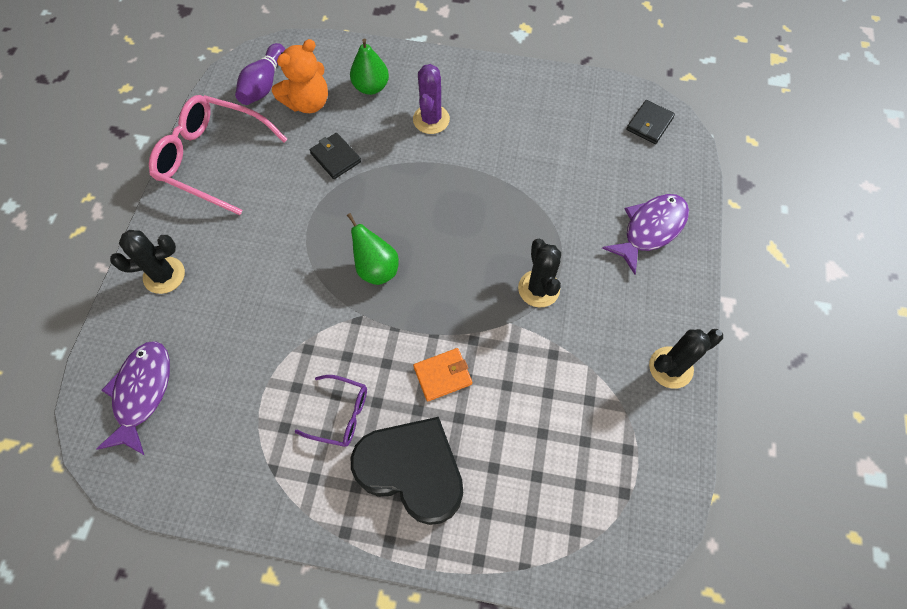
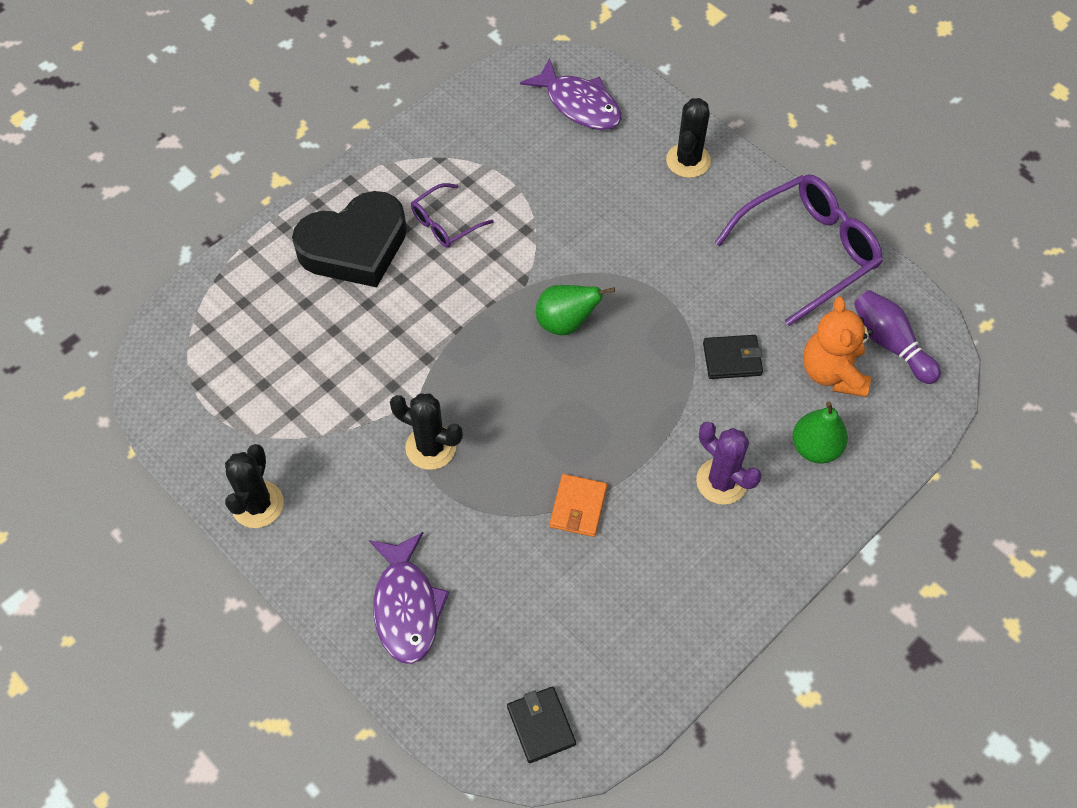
camera: 125 degrees right, 5 degrees down
(212, 159) = (808, 251): pink glasses -> purple glasses
(442, 375) = (415, 314): orange wallet -> orange wallet (578, 507)

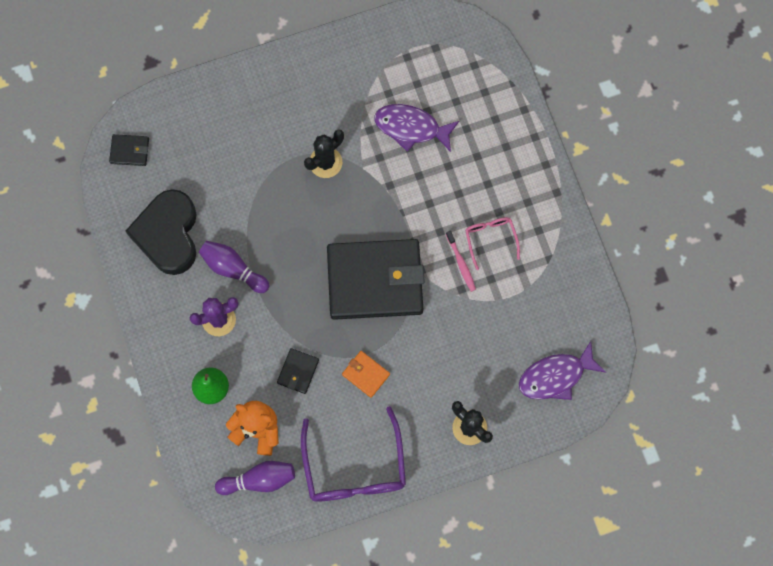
camera: 115 degrees right, 15 degrees up
(258, 504) = (335, 54): black cactus -> none
(355, 246) = (498, 175): black heart -> black heart (168, 234)
(406, 606) = (232, 110): purple fish -> purple fish (411, 128)
(445, 223) = (490, 239): purple glasses -> pink glasses
(493, 241) = (461, 263): none -> pink toothbrush
(565, 323) = (375, 281): green pear -> black wallet
(578, 507) = (244, 229): orange wallet -> orange wallet (366, 374)
(642, 495) = (233, 269): none -> purple bowling pin

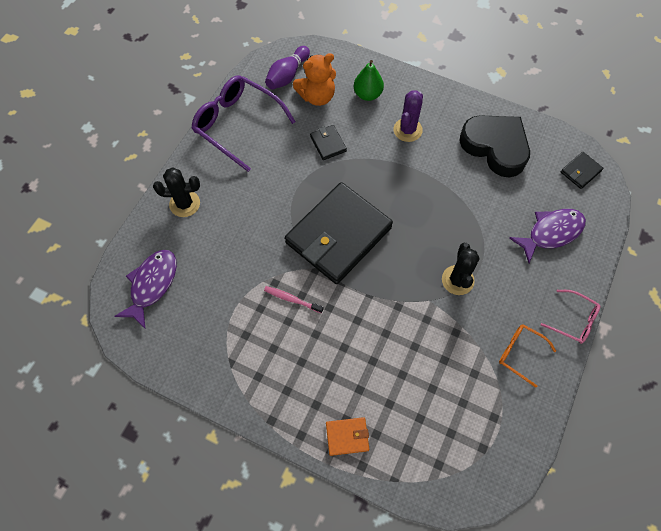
camera: 135 degrees right, 10 degrees down
(233, 269) = (434, 163): purple bowling pin -> none
(342, 76) = (520, 353): none -> orange glasses
(366, 374) = (284, 177): orange wallet -> orange wallet (347, 436)
(411, 128) = (429, 363): purple fish -> purple fish (551, 233)
(490, 239) = (288, 336): pink glasses -> pink glasses (574, 320)

